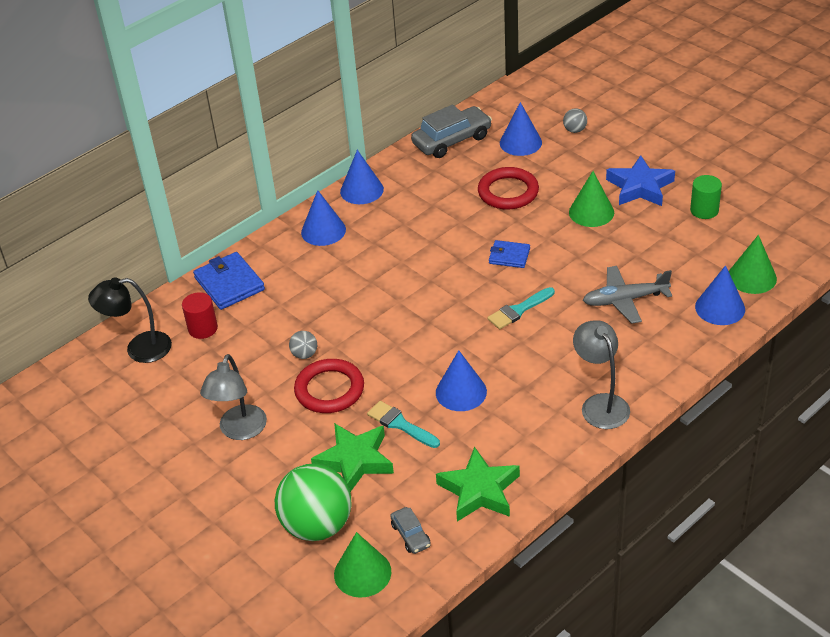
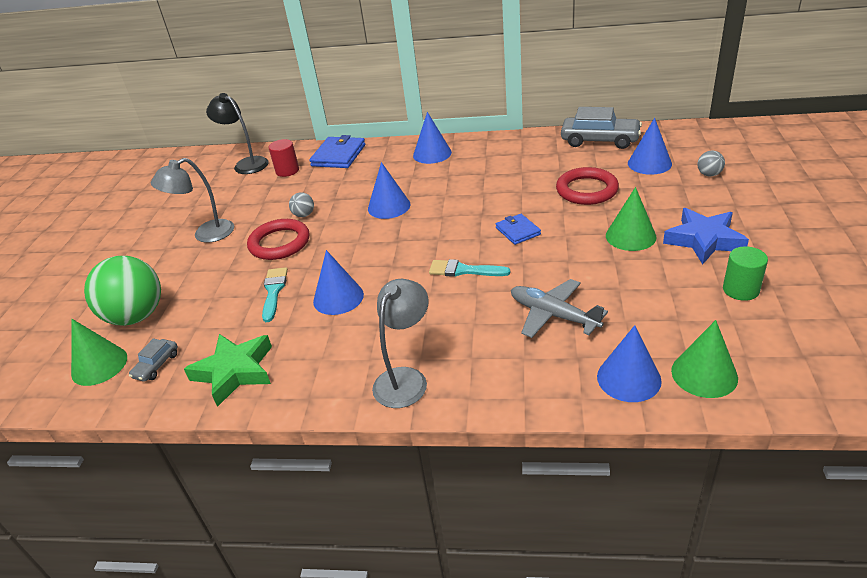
camera: 50 degrees right, 5 degrees down
(354, 461) = (217, 294): green star -> none
(361, 190) = (492, 142): blue cone -> blue cone (389, 206)

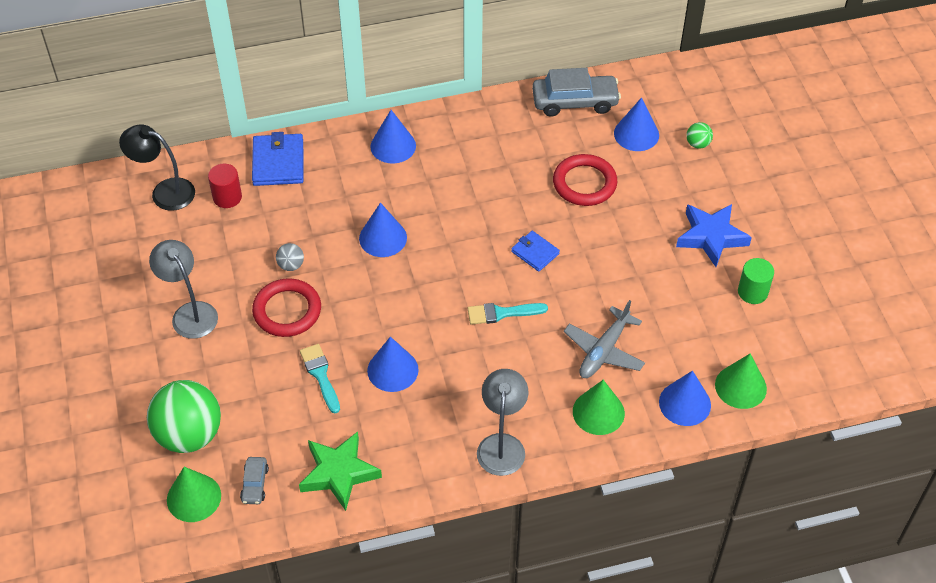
camera: 25 degrees left, 15 degrees up
(206, 234) = (190, 313): grey lamp -> grey lamp turned 105 degrees clockwise
(553, 315) = (604, 351): grey plane -> grey plane turned 75 degrees counterclockwise
(630, 236) = (644, 242): green cone -> green cone (598, 412)
(709, 174) = (697, 144): grey ball -> green ball

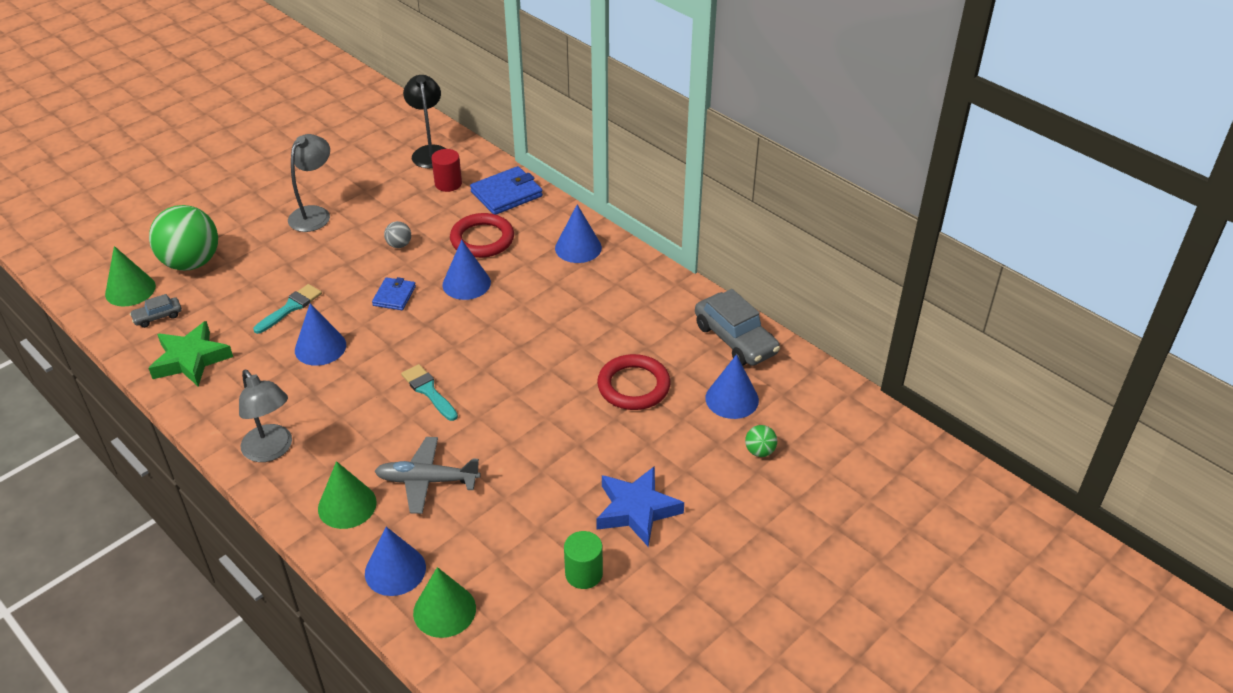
camera: 60 degrees right, 10 degrees down
(287, 311) = (349, 262): red ring -> red ring (482, 239)
(502, 445) = (272, 450): grey lamp -> grey lamp turned 75 degrees clockwise
(535, 252) = (518, 385): blue wallet -> blue wallet (394, 296)

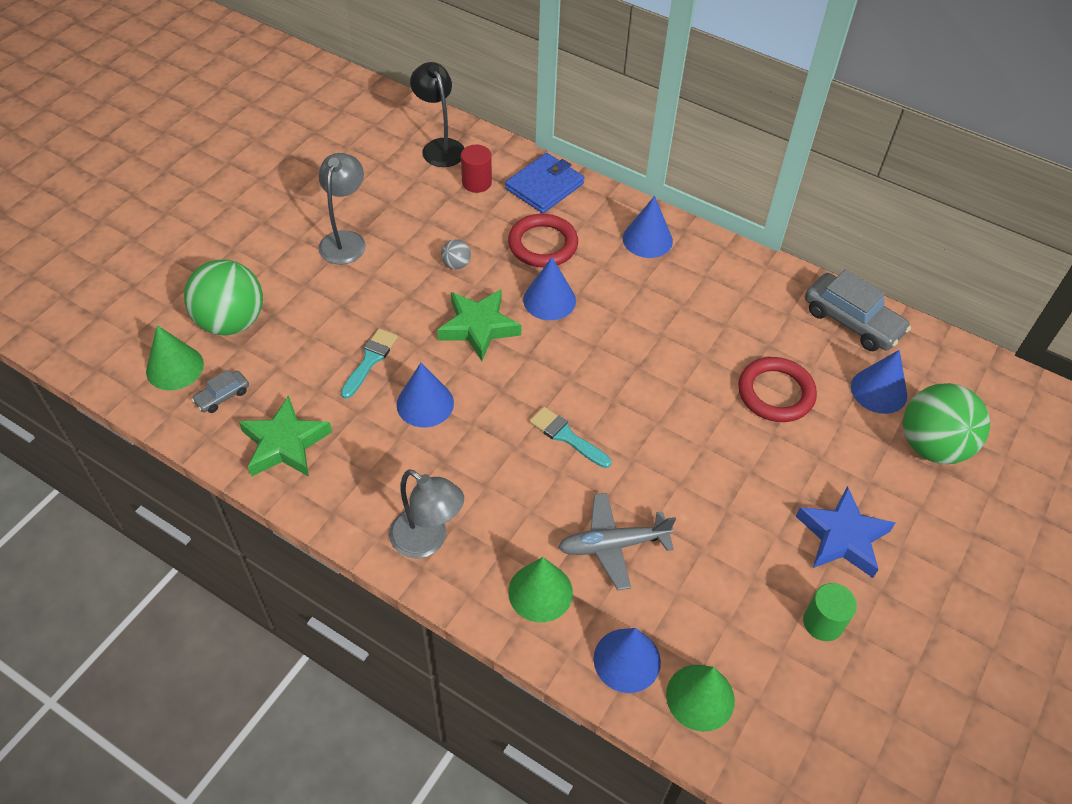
camera: 15 degrees left, 10 degrees up
(394, 296) = (478, 327): blue wallet -> green star
(759, 451) = (932, 446): green ball -> green ball, size x2.37

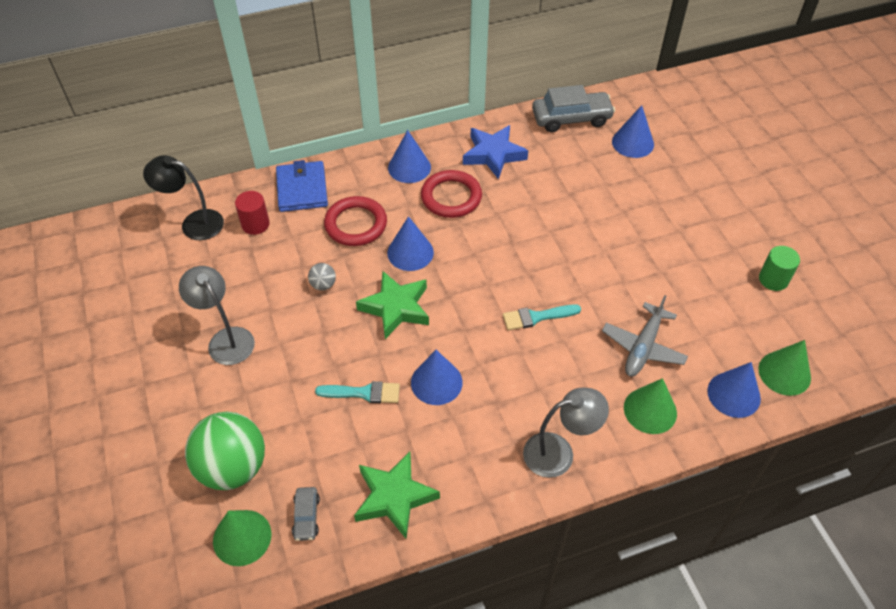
camera: 50 degrees left, 0 degrees up
(370, 360) = (364, 393): turquoise brush -> turquoise brush turned 120 degrees clockwise
(775, 393) = (593, 189): red ring -> red ring (451, 197)
(842, 537) = (722, 230): blue star -> blue star (493, 154)
(932, 446) = (690, 148): green ball -> none

